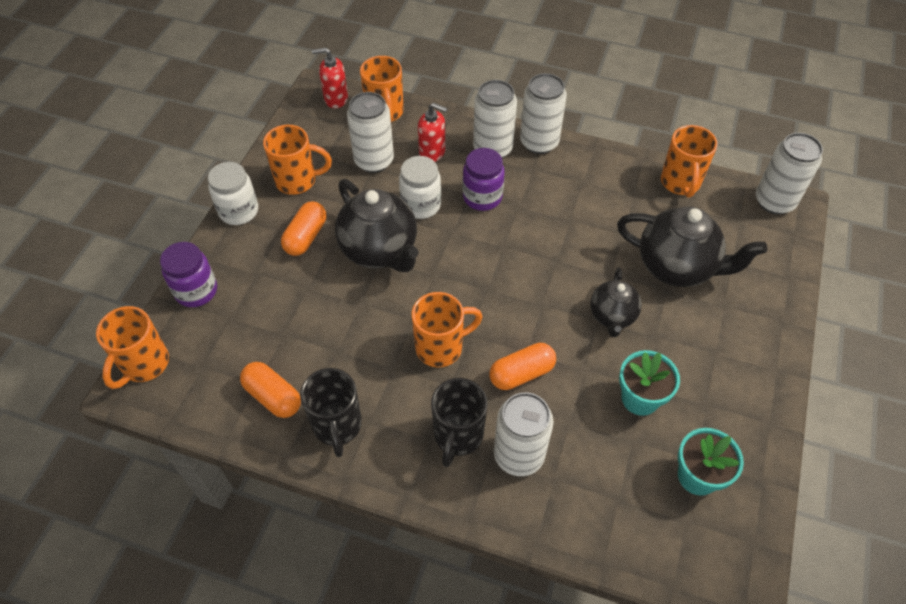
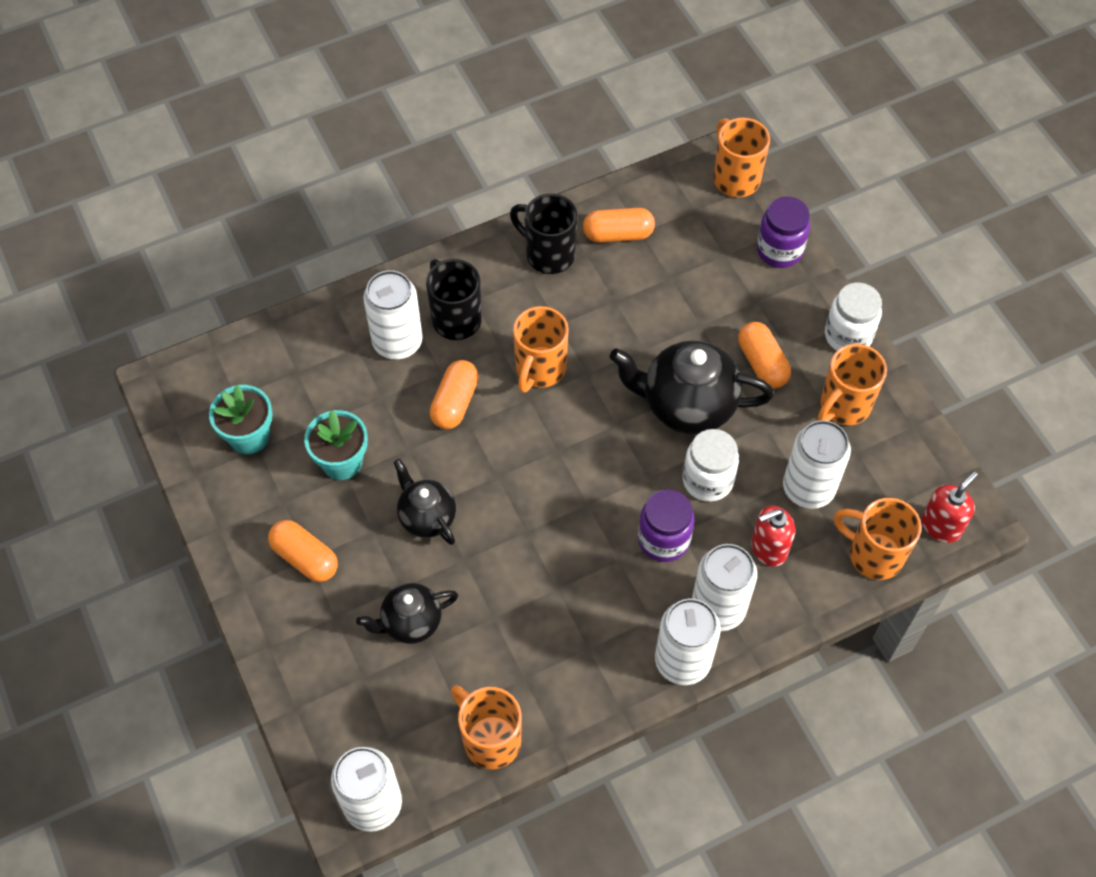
camera: 135 degrees right, 5 degrees up
(677, 267) = (410, 622): black teapot -> black teapot, size x0.59
(718, 355) = (305, 558): none -> orange capsule

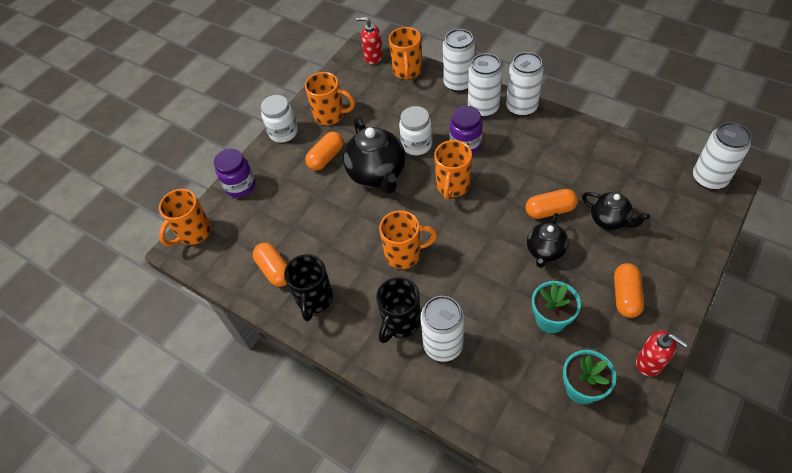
camera: 115 degrees left, 5 degrees down
(455, 403) = (461, 284): orange capsule -> orange capsule (550, 210)
(490, 739) = (631, 153): orange mug -> orange mug (452, 186)
(768, 548) = (435, 106): red soap dispenser -> red soap dispenser (650, 362)
(808, 488) = (390, 107): white can -> white can (458, 83)

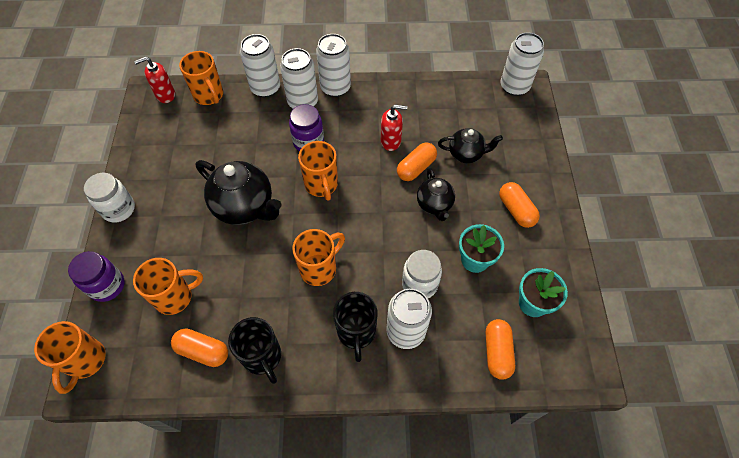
camera: 40 degrees left, 5 degrees up
(326, 157) = (182, 214): orange capsule -> orange capsule (497, 352)
(330, 115) = (159, 170): orange mug -> orange mug (175, 297)
(416, 145) = (264, 162): white jar -> white jar (419, 284)
(650, 362) = (565, 254): red soap dispenser -> red soap dispenser (391, 141)

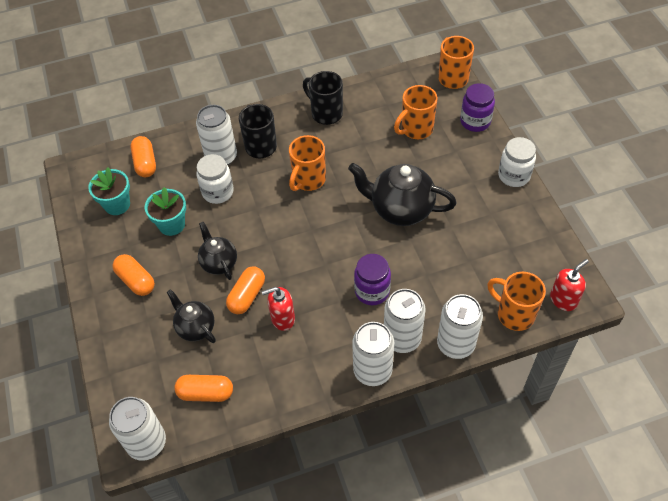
camera: 165 degrees right, 5 degrees down
(203, 351) = (372, 105): orange capsule -> orange capsule (205, 393)
(321, 185) = (337, 250): orange mug -> none
(466, 154) = (195, 328): black teapot -> black teapot turned 60 degrees clockwise

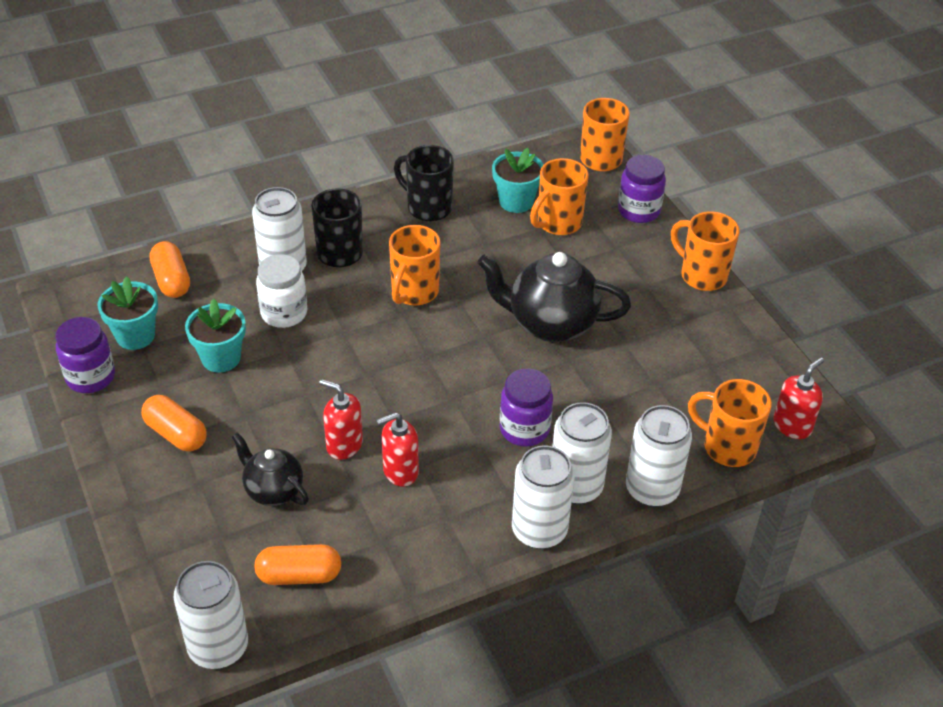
camera: 10 degrees left, 10 degrees down
(84, 235) = (90, 377): none -> purple jar
(219, 263) = (297, 404): black teapot -> none
(247, 296) = (344, 445): orange capsule -> red soap dispenser
(388, 111) = (516, 201): none -> turquoise flower pot
(514, 176) = (701, 275): white jar -> orange mug

